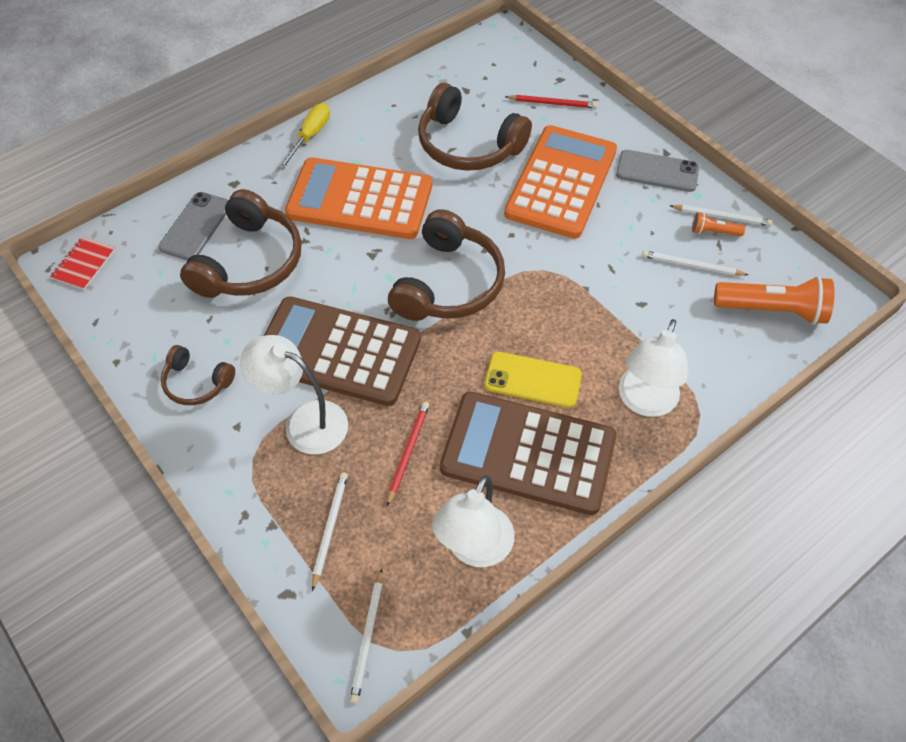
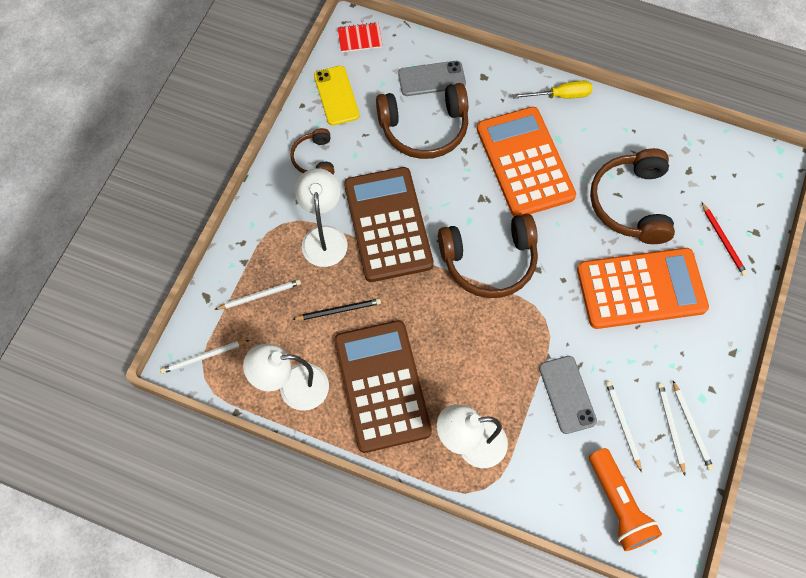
camera: 60 degrees right, 10 degrees up
(408, 452) = (339, 310): red pencil -> black pencil
(533, 380) = (442, 359): yellow phone -> yellow phone (336, 96)
(657, 171) = (706, 355): grey phone -> grey phone (567, 394)
(713, 232) = (670, 427): orange flashlight -> white pencil

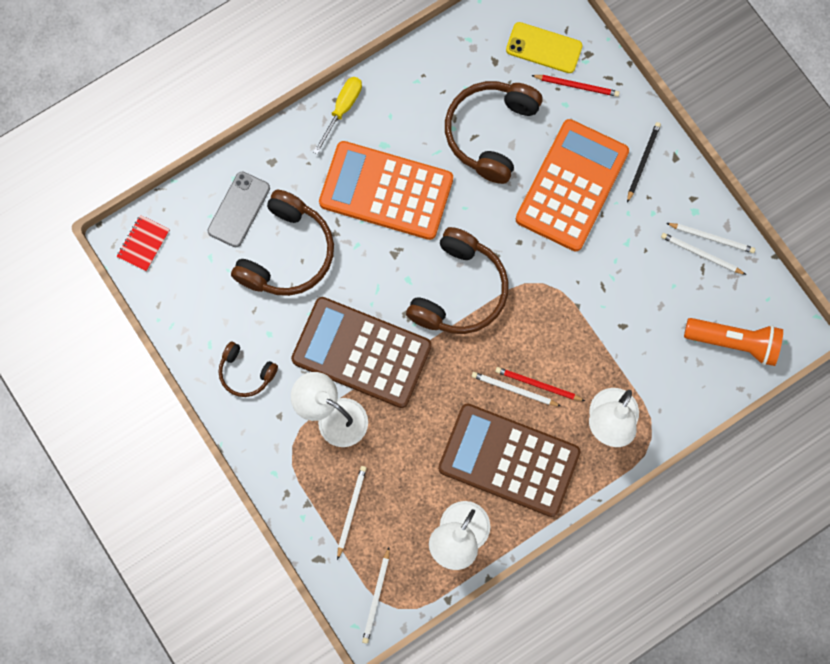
camera: 55 degrees left, 10 degrees up
(336, 96) = (192, 308): yellow phone -> yellow phone (544, 48)
(339, 310) = (414, 451): black pencil -> black pencil (643, 161)
(459, 368) = (537, 385): none -> red pencil
(567, 394) = (620, 314): grey phone -> none
(622, 424) = (673, 290): white pencil -> white pencil (514, 390)
(631, 203) = (490, 133): brown headphones -> brown headphones turned 75 degrees clockwise

